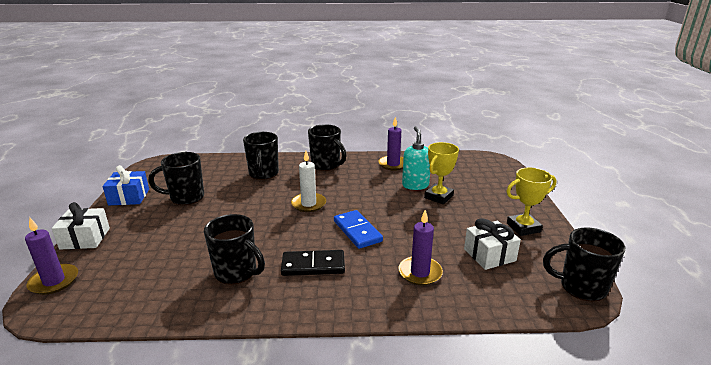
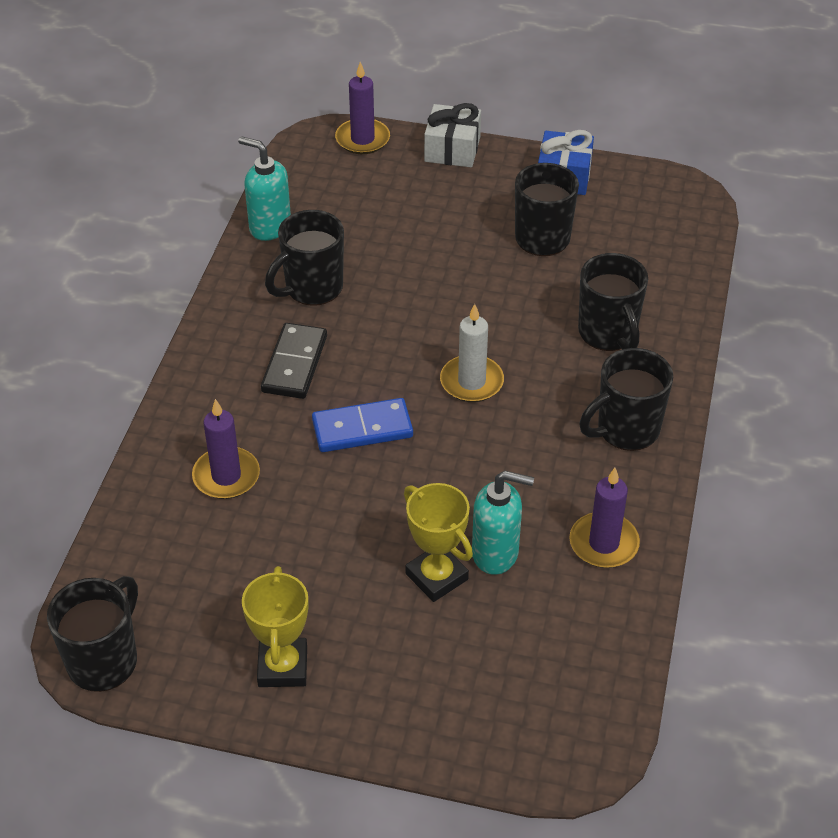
camera: 105 degrees right, 20 degrees up
(162, 309) = (269, 227): none -> turquoise soap dispenser
(263, 174) = (608, 333): black mug -> black mug turned 120 degrees counterclockwise
(489, 255) = (229, 579): white gift -> none

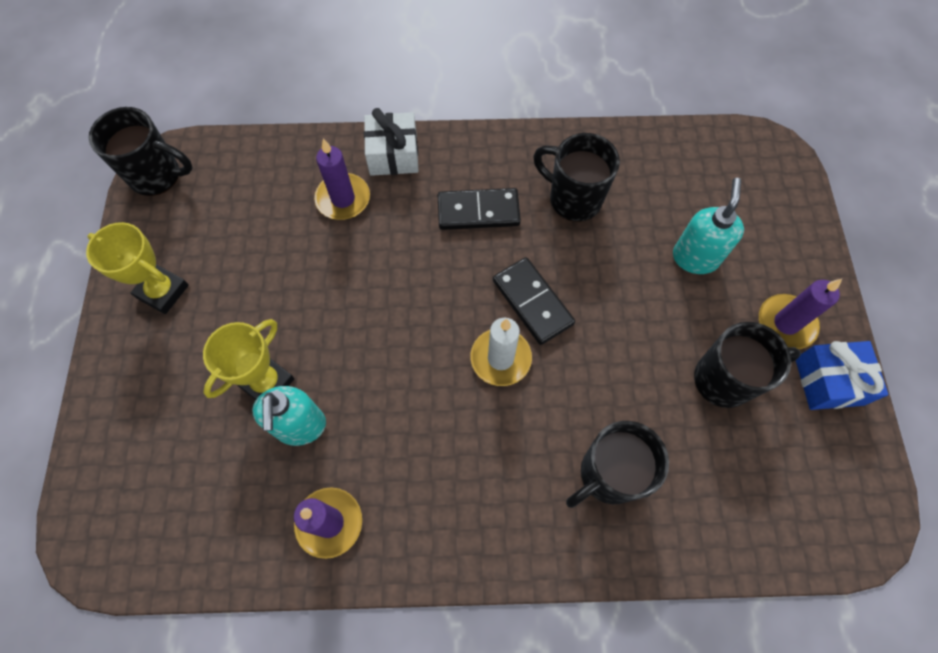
camera: 75 degrees right, 20 degrees up
(269, 227) = (637, 146): turquoise soap dispenser -> turquoise soap dispenser (695, 257)
(283, 667) = (163, 291): yellow trophy -> yellow trophy turned 45 degrees clockwise
(362, 139) = (790, 185): purple candle -> purple candle (786, 323)
(362, 429) = (418, 282): blue domino -> none
(419, 345) = (532, 302): none -> black domino
(452, 149) = (816, 265): white gift -> white gift (393, 155)
(626, 430) = (479, 518): black mug -> none

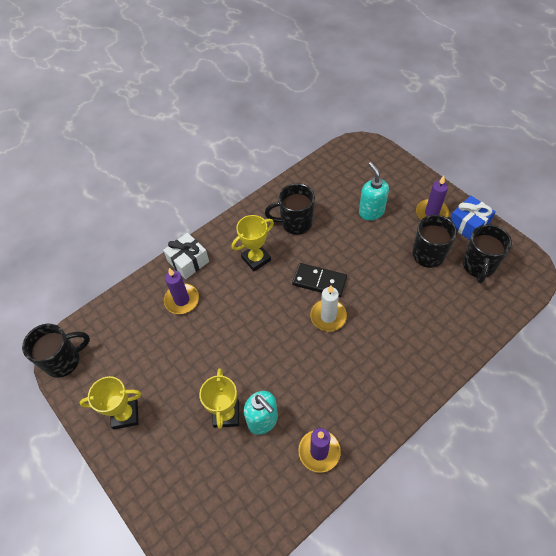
camera: 35 degrees left, 10 degrees down
(478, 211) = (256, 259): black domino -> yellow trophy
(608, 474) = (419, 329): black mug -> black mug (478, 266)

